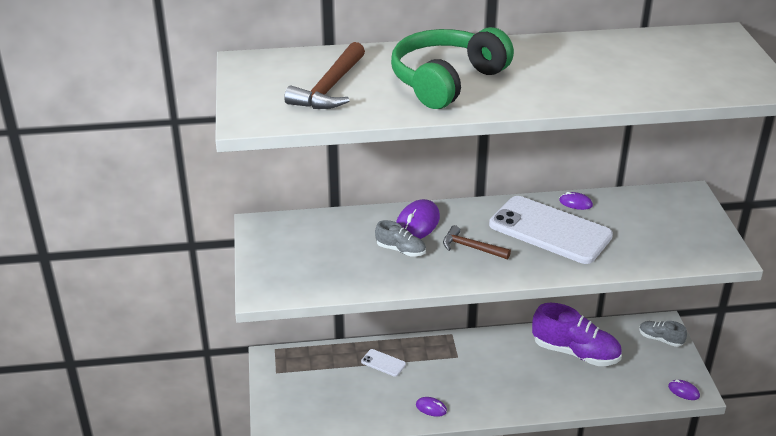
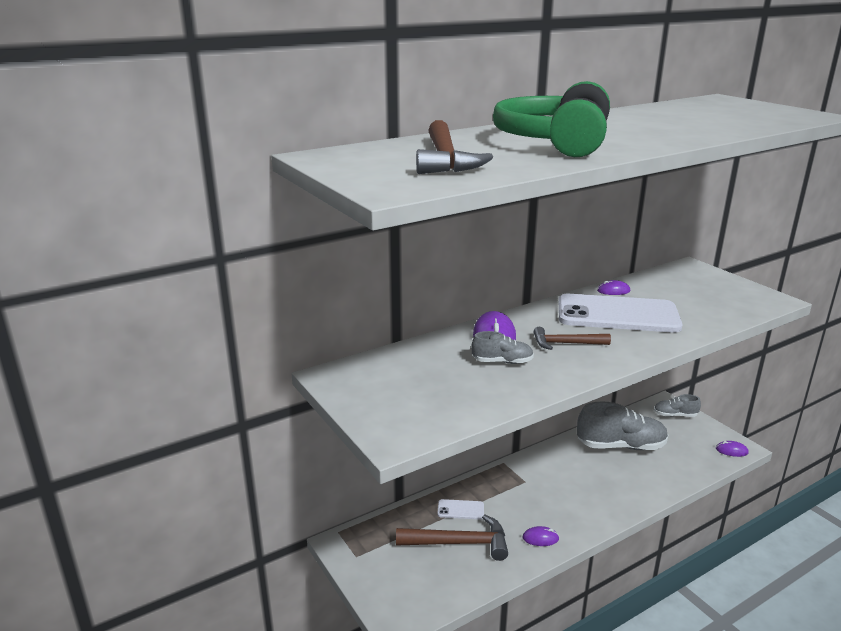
camera: 25 degrees left, 10 degrees down
(362, 389) = (459, 543): none -> brown hammer
(575, 352) = (621, 446): purple shoe -> grey shoe

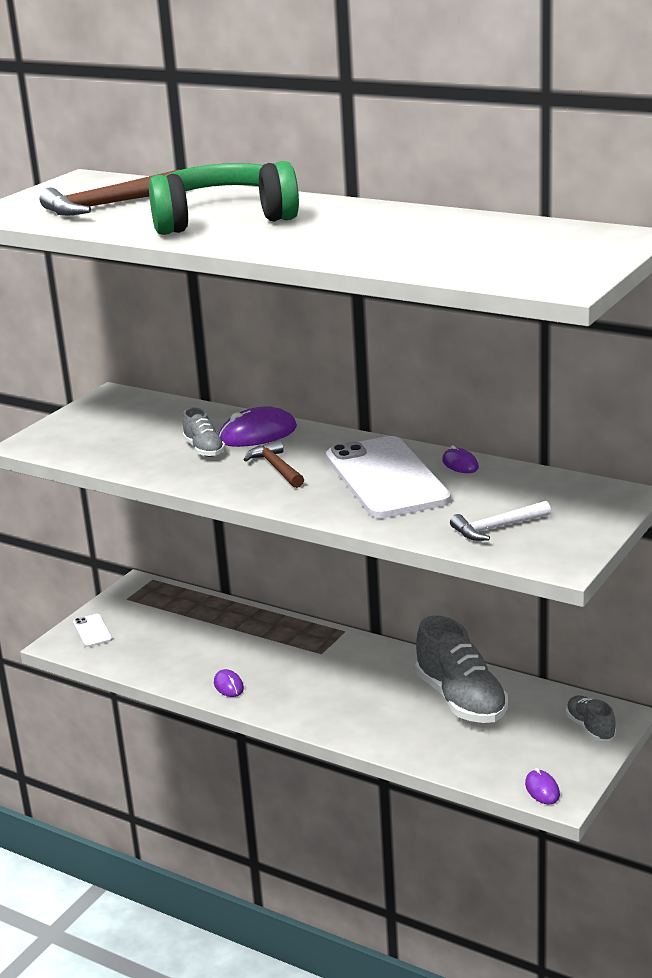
camera: 65 degrees right, 0 degrees up
(459, 543) = (184, 643): brown hammer -> none
(460, 510) = (237, 629): white phone -> white phone (92, 631)
(717, 303) = (496, 528): none -> white hammer

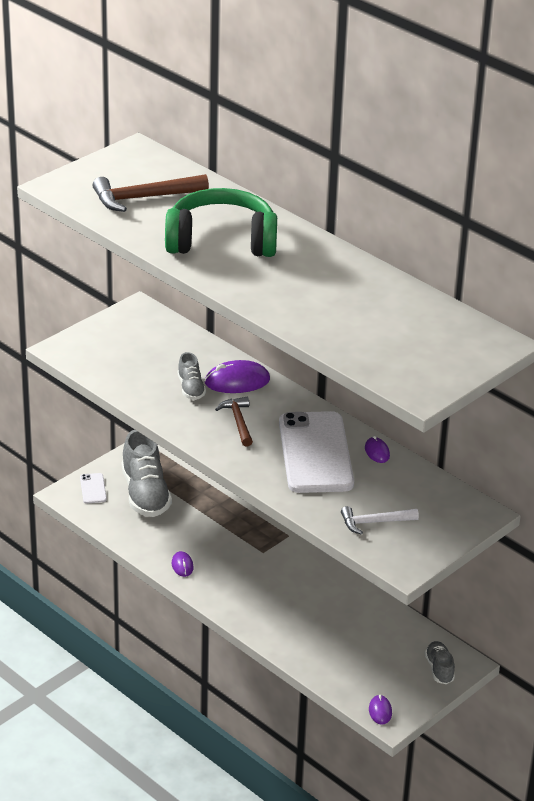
camera: 10 degrees right, 10 degrees up
(461, 700) = (353, 621): grey shoe -> grey shoe (145, 494)

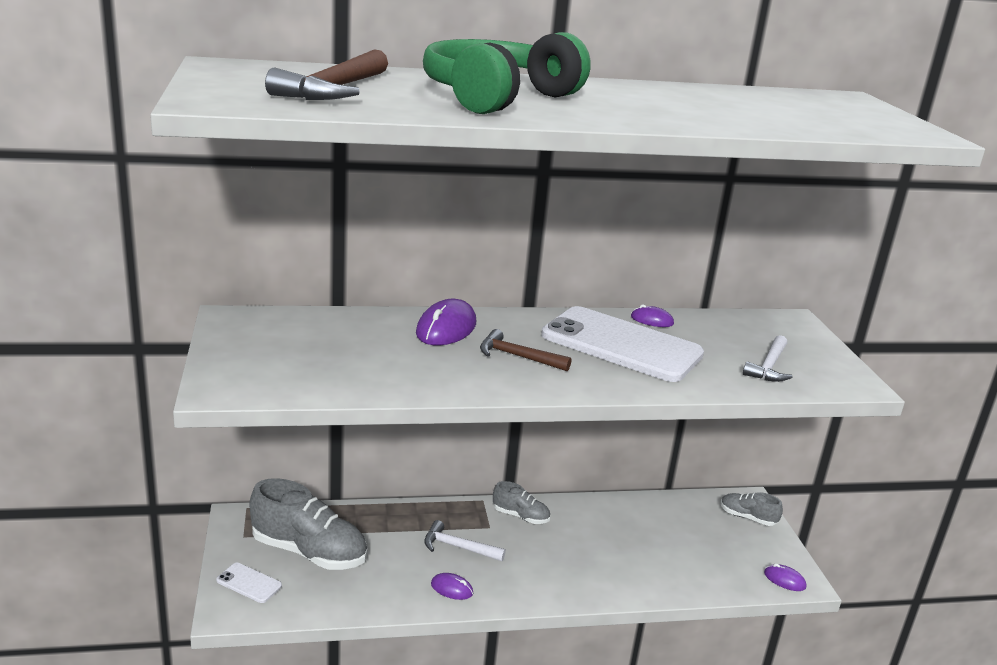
camera: 55 degrees left, 10 degrees down
(191, 388) = (422, 354): grey shoe -> grey shoe (520, 516)
(224, 549) = (458, 547): none -> white hammer

